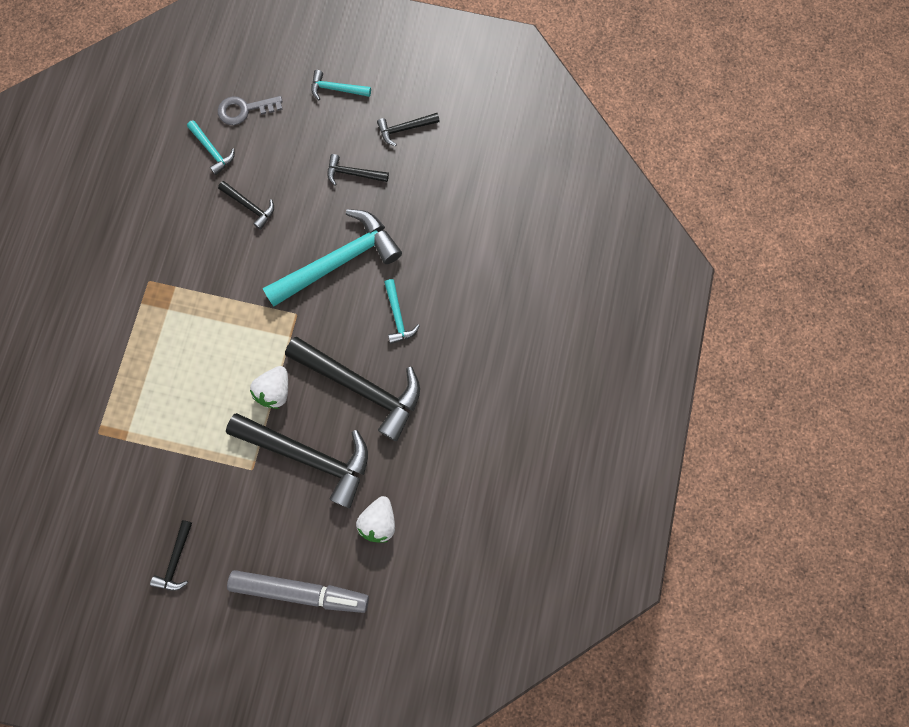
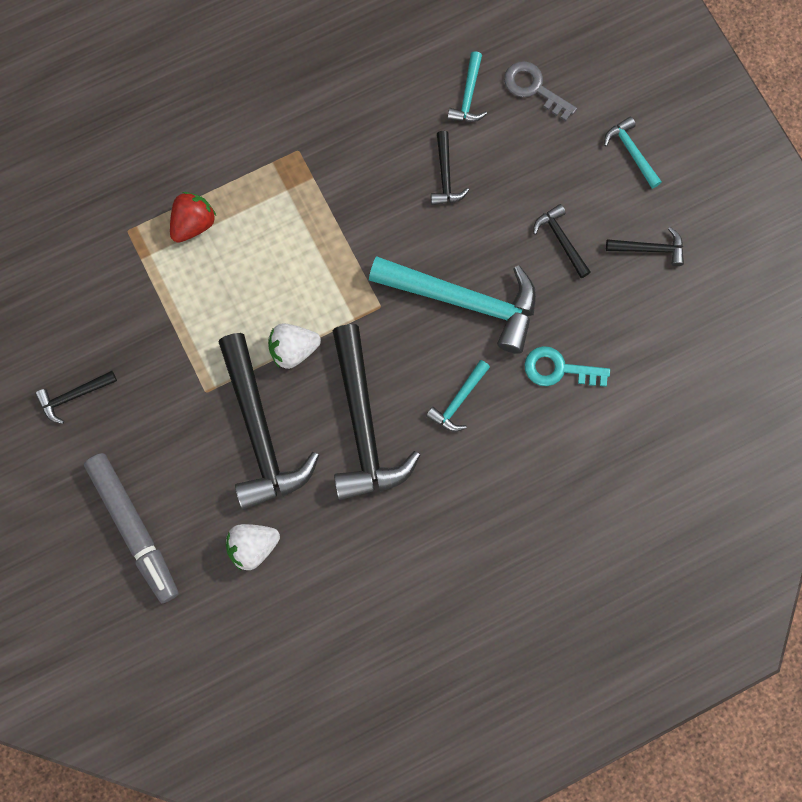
camera: 50 degrees right, 0 degrees up
(134, 386) = (193, 224): none -> red strawberry
(405, 129) = (650, 249): black hammer -> black hammer turned 150 degrees clockwise
(430, 242) = (558, 369): none -> turquoise key

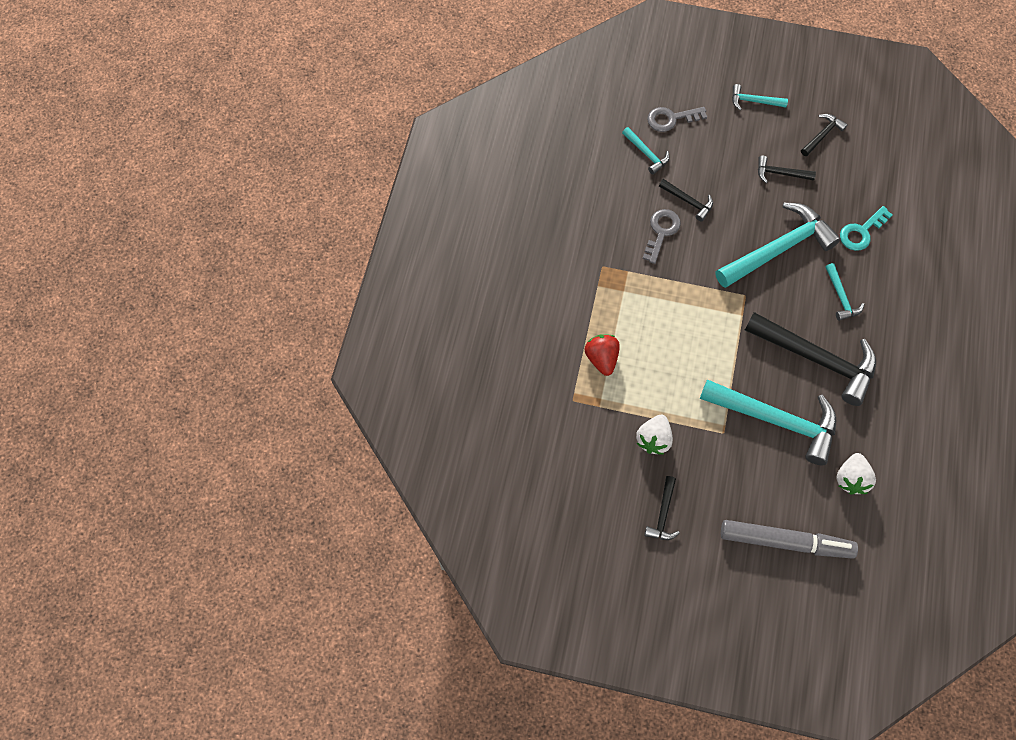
camera: 50 degrees left, 10 degrees down
(260, 432) = (776, 420): black hammer -> turquoise hammer
(293, 350) = (735, 362): white strawberry -> white strawberry (653, 439)
(386, 176) = (661, 232): none -> grey key

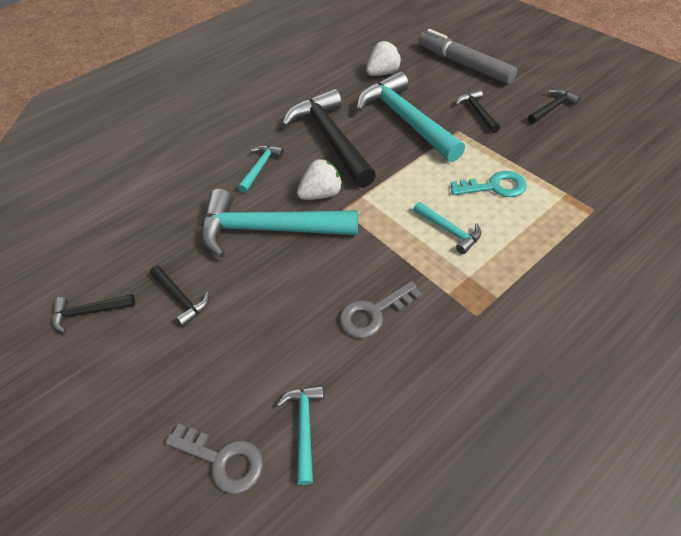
camera: 140 degrees left, 15 degrees down
(601, 359) = (539, 227): red strawberry -> none
(653, 439) = (527, 150): white strawberry -> white strawberry (321, 194)
(688, 201) = (311, 329): black hammer -> black hammer (477, 112)
(754, 101) = (100, 408): turquoise hammer -> turquoise hammer (449, 231)
(861, 232) = (180, 203): turquoise key -> turquoise key (495, 186)

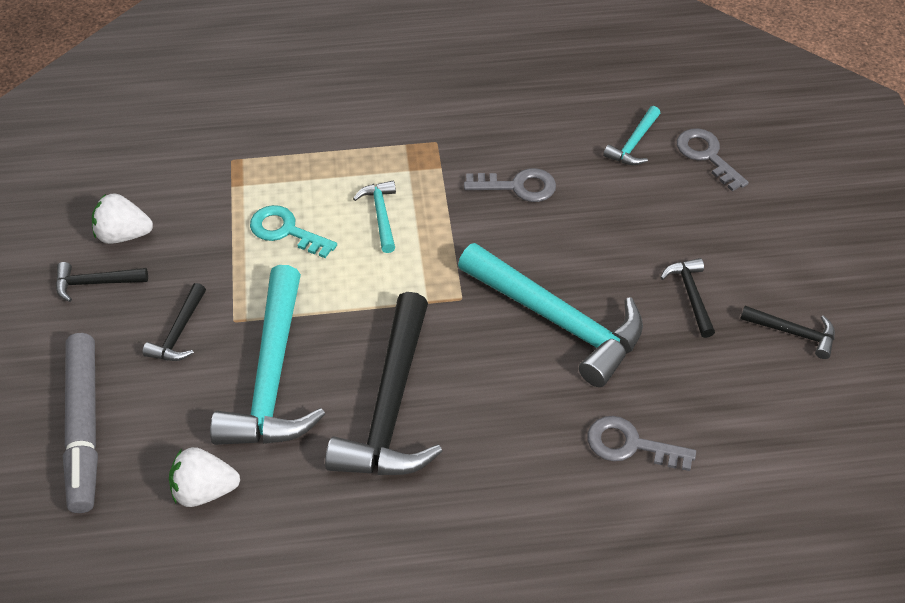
camera: 150 degrees left, 0 degrees up
(182, 187) = (630, 445): none -> grey key
(260, 167) = (512, 415): turquoise hammer -> none
(321, 194) = (468, 330): white strawberry -> white strawberry (123, 235)

